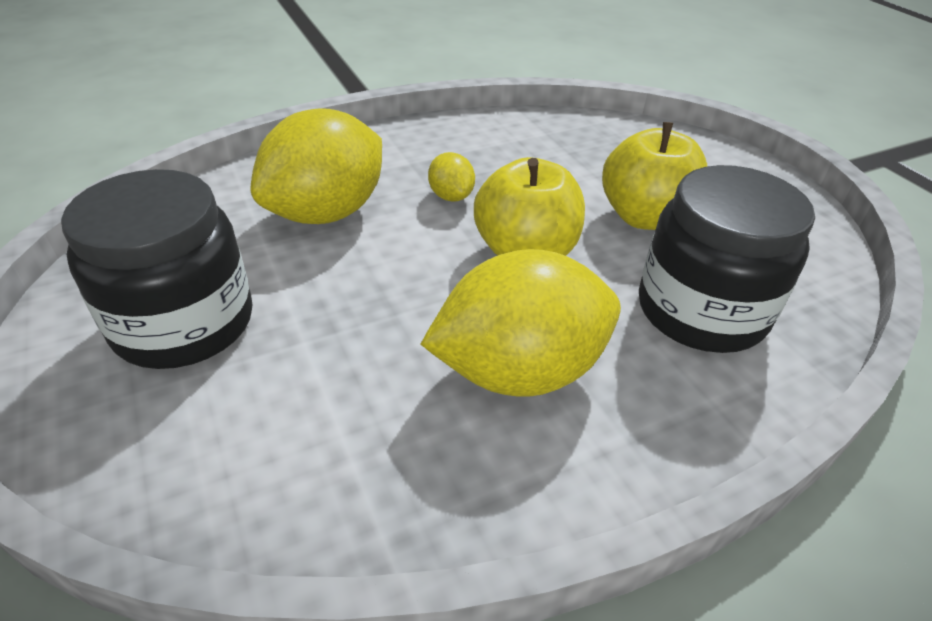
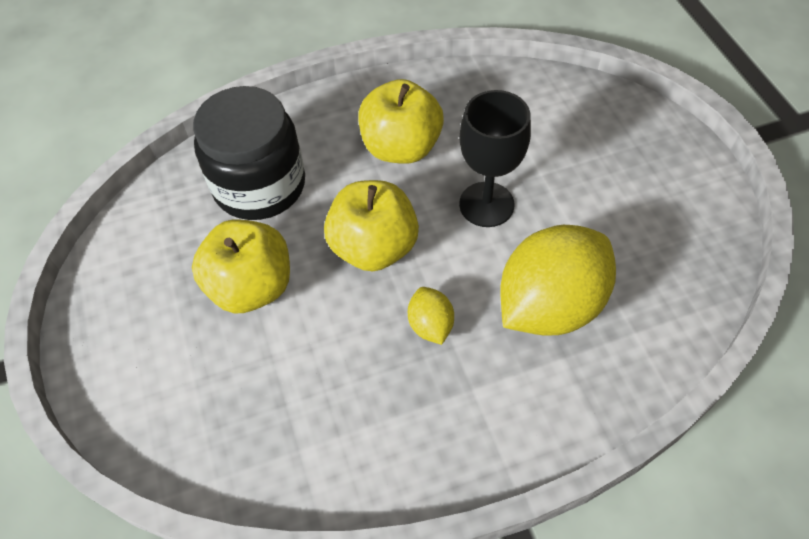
camera: 170 degrees left, 15 degrees up
(184, 323) = (628, 191): black jar -> none
(388, 299) = (486, 204): none -> black goblet
(519, 370) = (401, 147): yellow lemon -> yellow apple

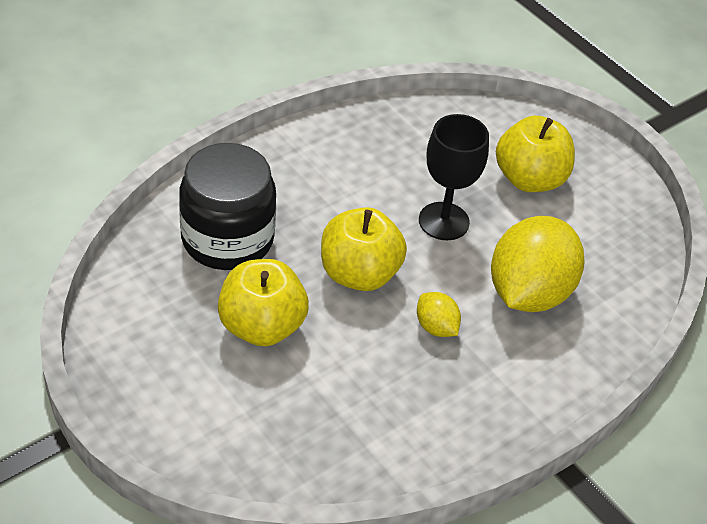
camera: 25 degrees left, 10 degrees down
(401, 147) = (346, 185): yellow apple -> yellow apple (529, 179)

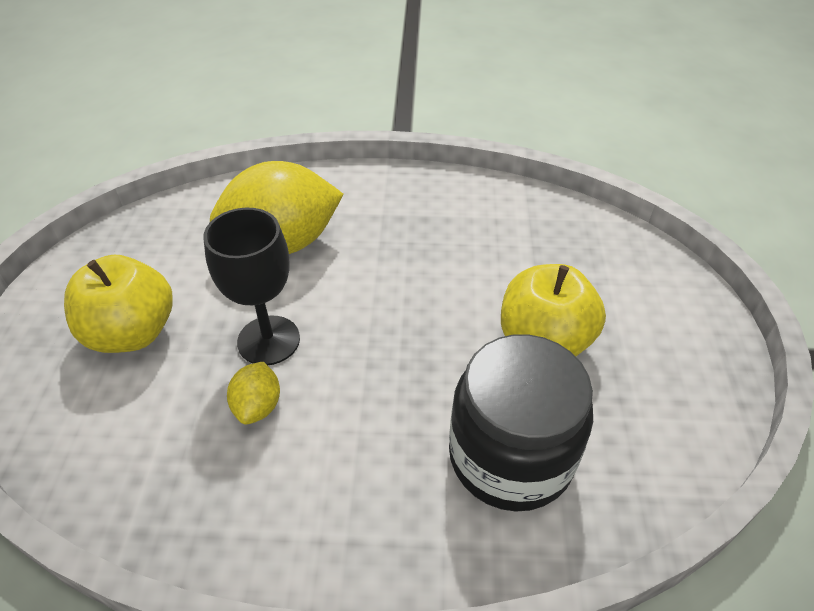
camera: 135 degrees left, 0 degrees up
(359, 274) = (406, 337): yellow apple -> none
(436, 327) = (389, 259): yellow lemon -> yellow lemon (258, 406)

